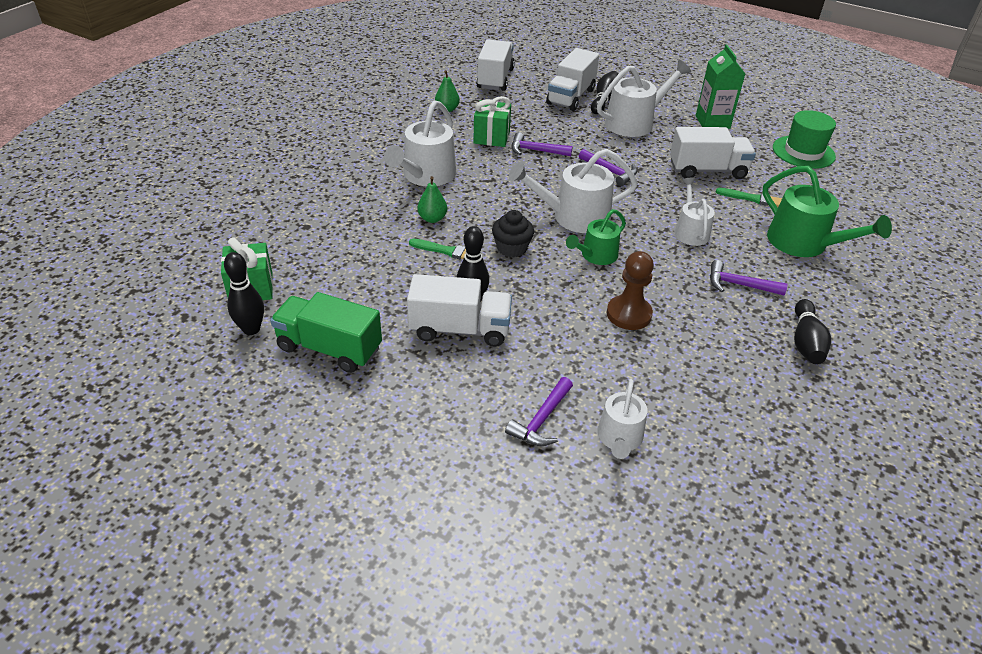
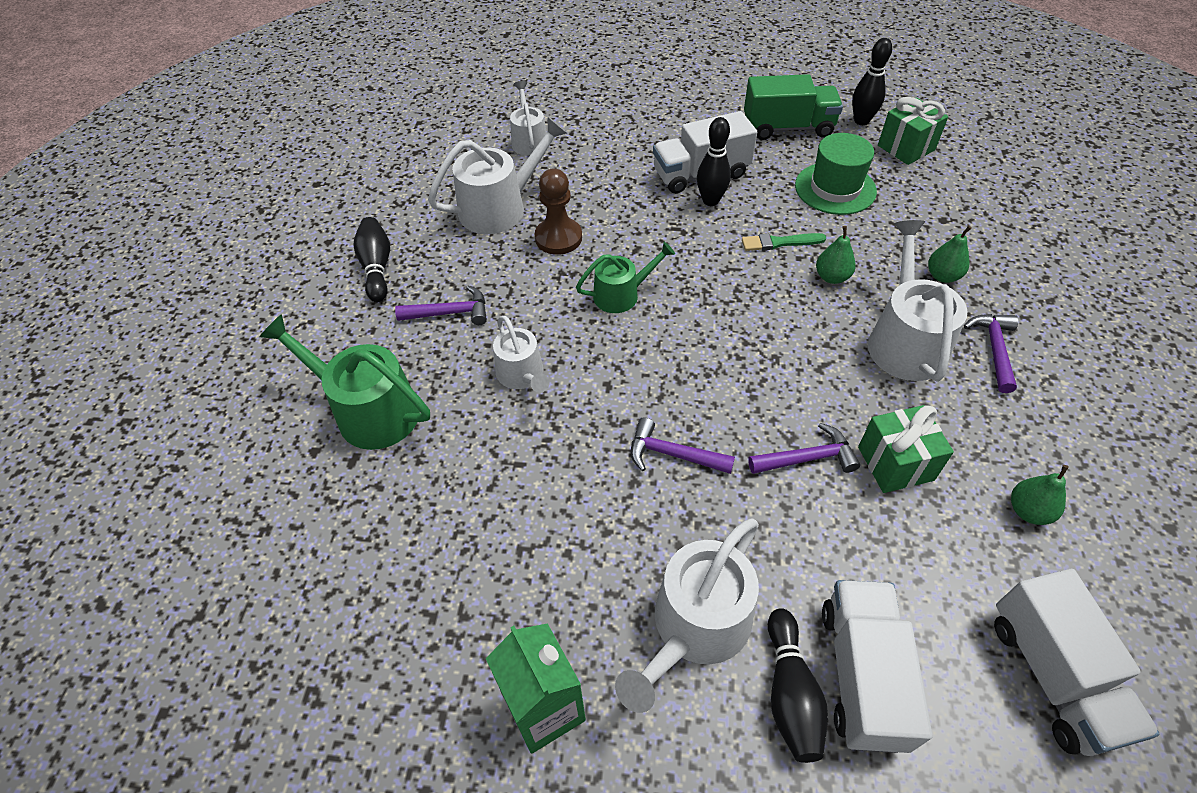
camera: 160 degrees right, 10 degrees up
(357, 196) = (942, 276): none -> green pear
(512, 248) = (717, 271): black cupcake -> none
(541, 420) = (591, 133): purple hammer -> purple hammer (994, 349)
(574, 217) = (676, 343): white watering can -> white watering can (500, 208)
(596, 255) = (621, 294): green watering can -> green watering can turned 45 degrees clockwise
(707, 170) = (524, 525): white truck -> none
(751, 198) = (445, 479): green brush -> none
(803, 152) = (352, 669): green hat -> green hat (835, 188)

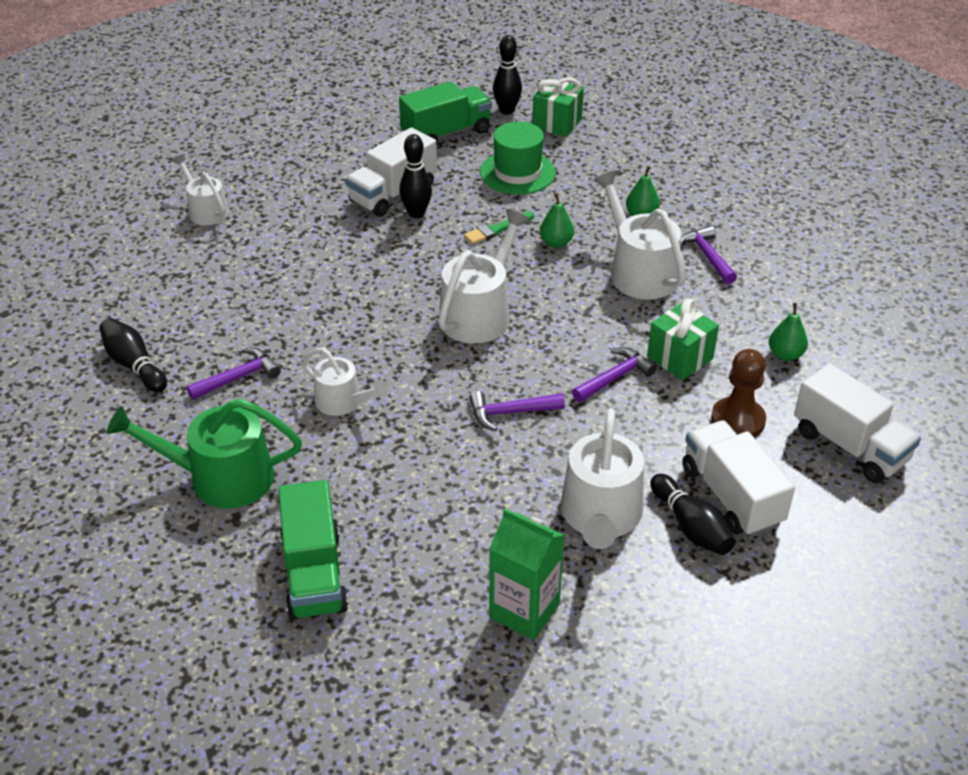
camera: 30 degrees left, 10 degrees down
(378, 555) = (314, 573): none -> green truck
(500, 208) = (220, 277): white watering can -> white watering can (479, 313)
(558, 238) = (297, 285): brown pawn -> brown pawn (737, 420)
(621, 294) = (388, 312): green watering can -> none

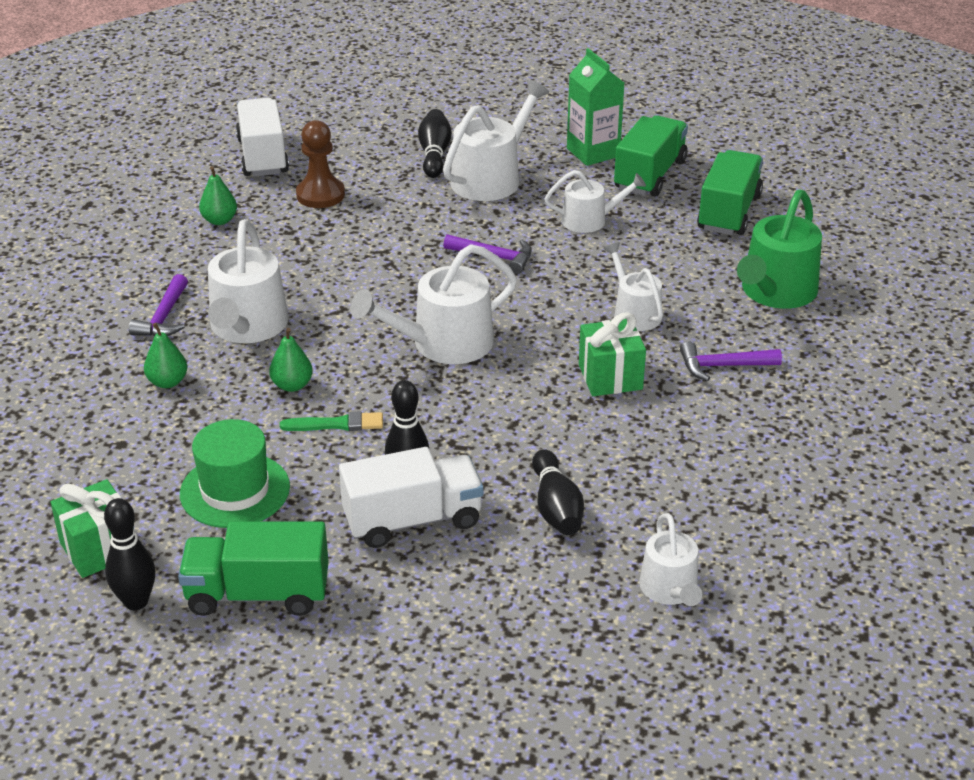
camera: 150 degrees left, 5 degrees down
(134, 365) = (827, 415): black bowling pin -> black bowling pin (556, 507)
(221, 477) = (775, 292): green watering can -> green watering can turned 90 degrees clockwise
(434, 599) = (650, 175): none -> green truck
(455, 498) = (590, 220): none -> white watering can
(615, 377) = (379, 252): purple hammer -> none
(680, 358) = (307, 247): green gift -> green gift (610, 377)
(731, 496) = (385, 159): white truck -> none

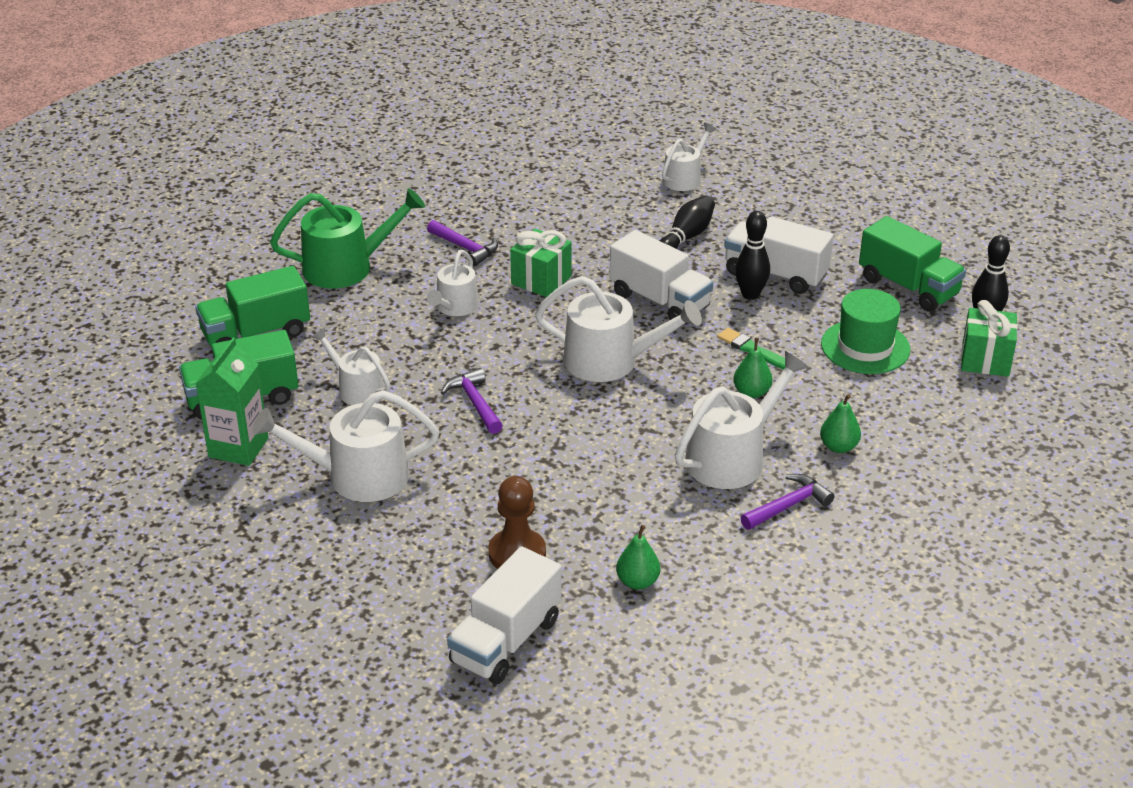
camera: 135 degrees left, 0 degrees up
(434, 154) = (358, 535): black bowling pin -> none
(481, 421) = (659, 301): none -> white truck

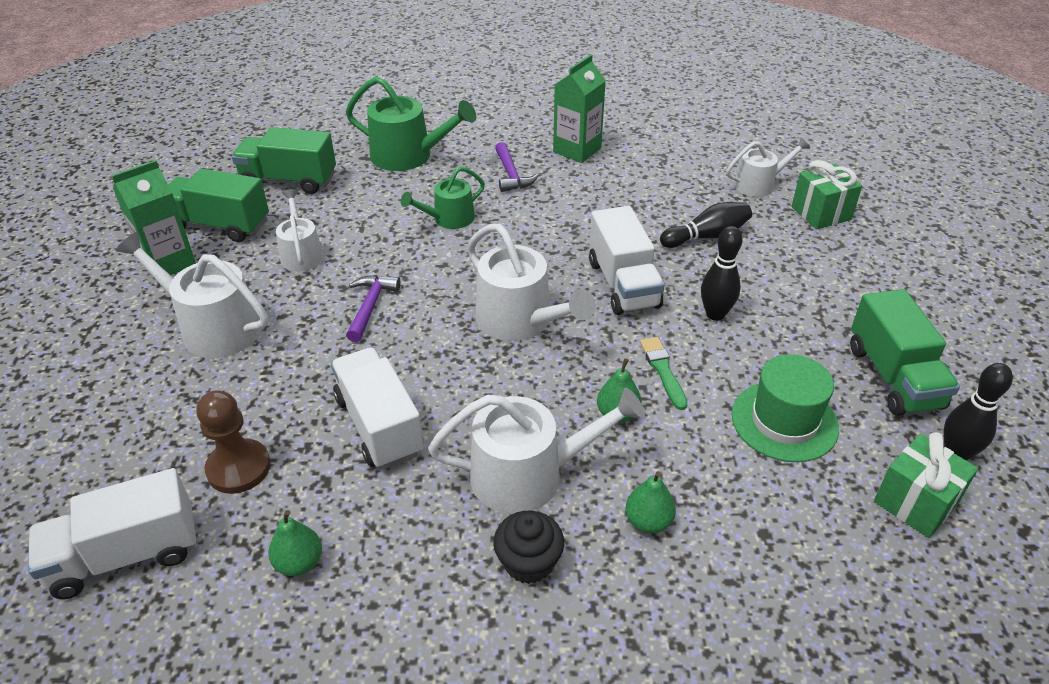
camera: 35 degrees right, 5 degrees up
(455, 307) = (449, 219): white watering can -> green watering can
(499, 204) = (577, 150): none -> green carton
(541, 280) = (541, 224): green gift -> green gift (821, 213)
(775, 274) = (760, 305): white truck -> white truck (379, 425)
(788, 505) = (528, 562): purple hammer -> black cupcake

